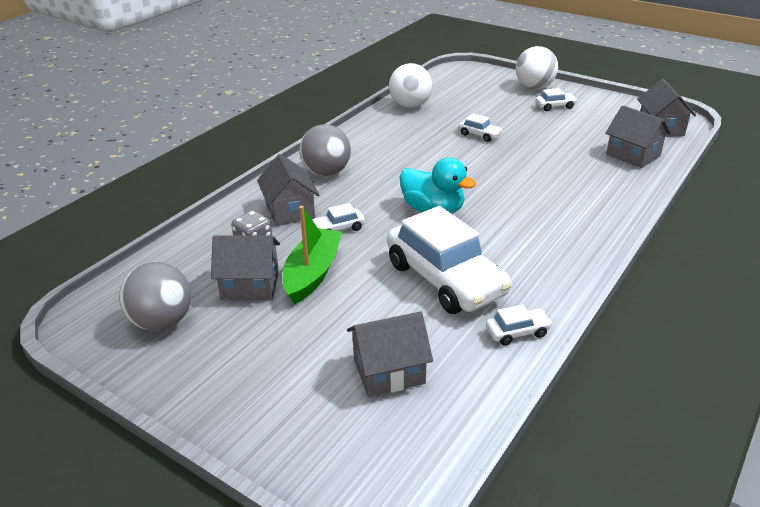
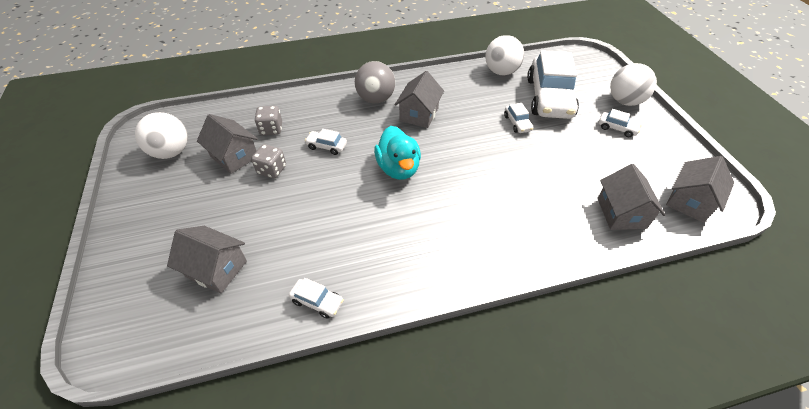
camera: 40 degrees right, 15 degrees up
(162, 321) = (171, 152): grey ball -> white ball
(290, 211) = (319, 116): grey house -> grey house (419, 114)
(312, 273) = (272, 170): green boat -> grey dice
(445, 279) = (333, 227): white car -> white car (549, 98)

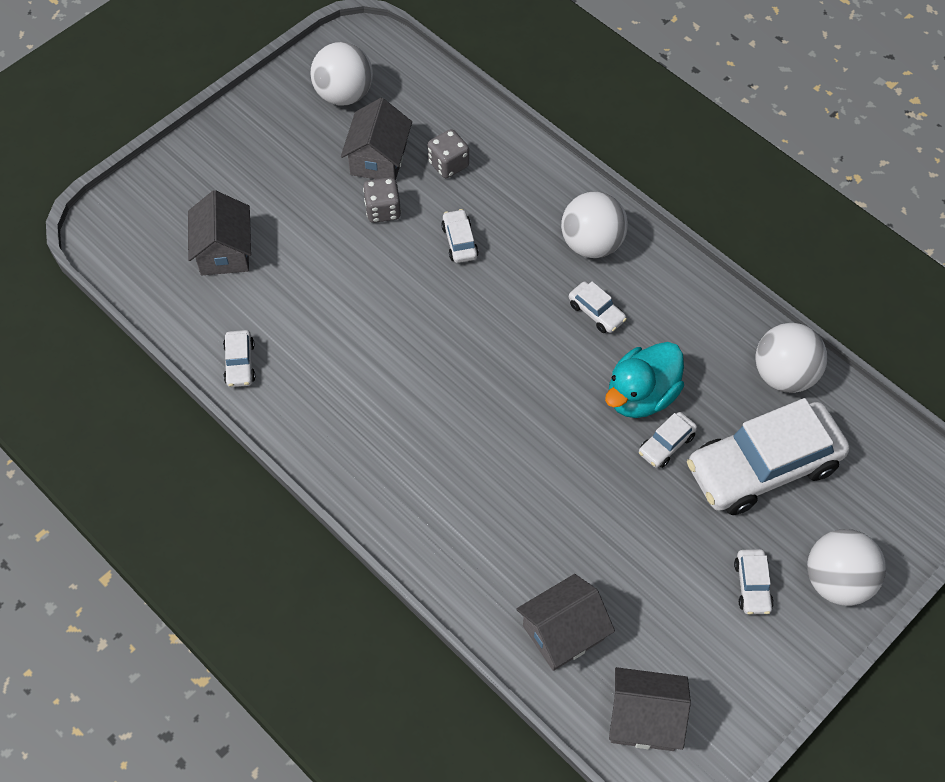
camera: 60 degrees right, 10 degrees up
(376, 99) = (592, 244): grey ball -> white ball
(398, 168) = (474, 340): turquoise duck -> turquoise duck (641, 396)
(419, 114) = (596, 312): grey house -> white car

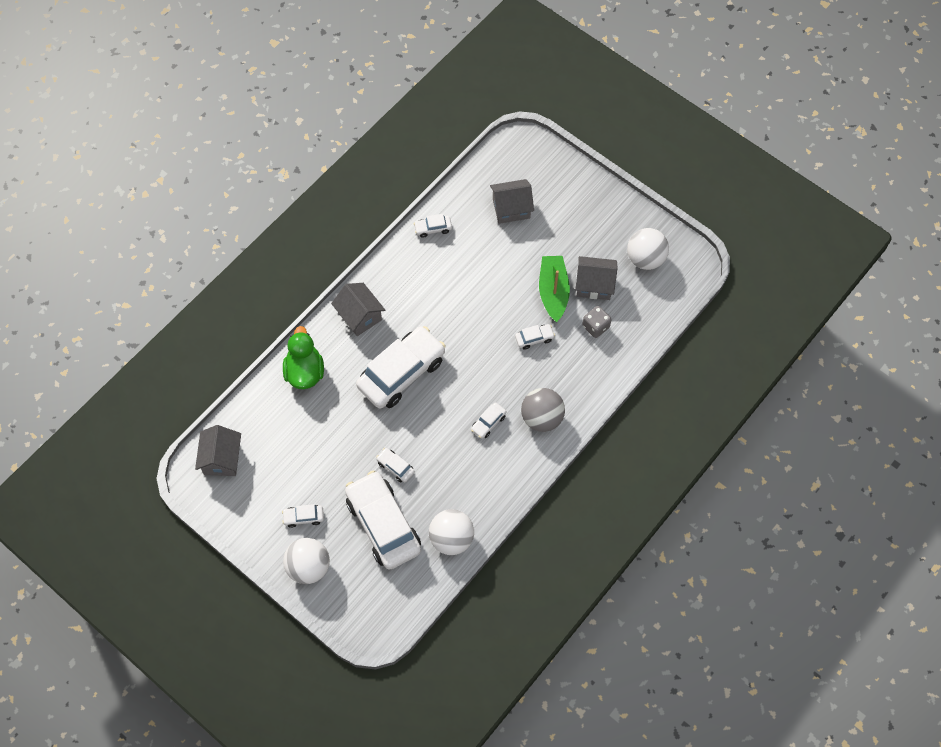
camera: 85 degrees right, 5 degrees up
(383, 210) = (553, 292): grey dice -> green boat
(486, 574) = (305, 372): none -> green duck
(502, 426) = (401, 373): none -> white car
(563, 632) = (271, 414): grey house -> grey house (359, 316)
(592, 244) = (542, 418): white ball -> grey ball
(641, 396) = (429, 451): turquoise duck -> none

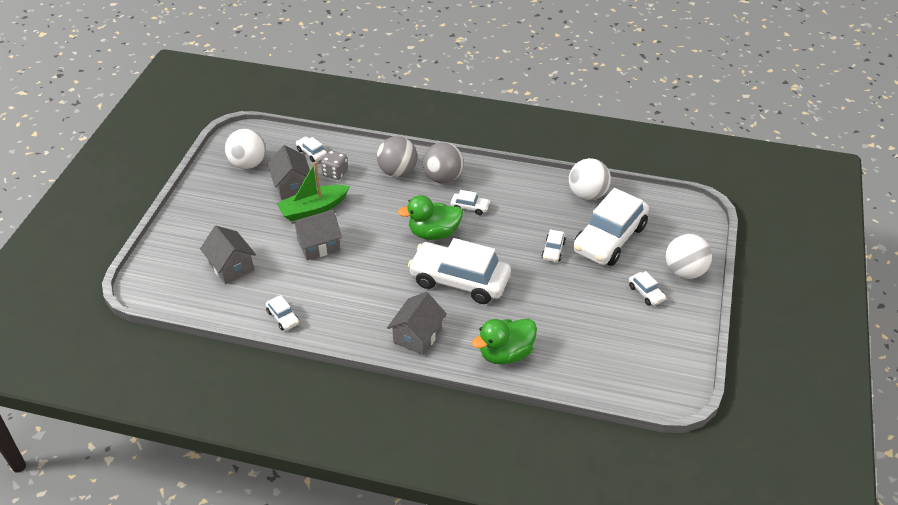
camera: 115 degrees left, 20 degrees down
(222, 458) = (641, 379): grey house -> grey house (318, 245)
(470, 377) = (434, 233): none -> green duck
(534, 338) = (369, 206): white car -> white car (312, 153)
(571, 381) = (398, 172): none -> grey ball

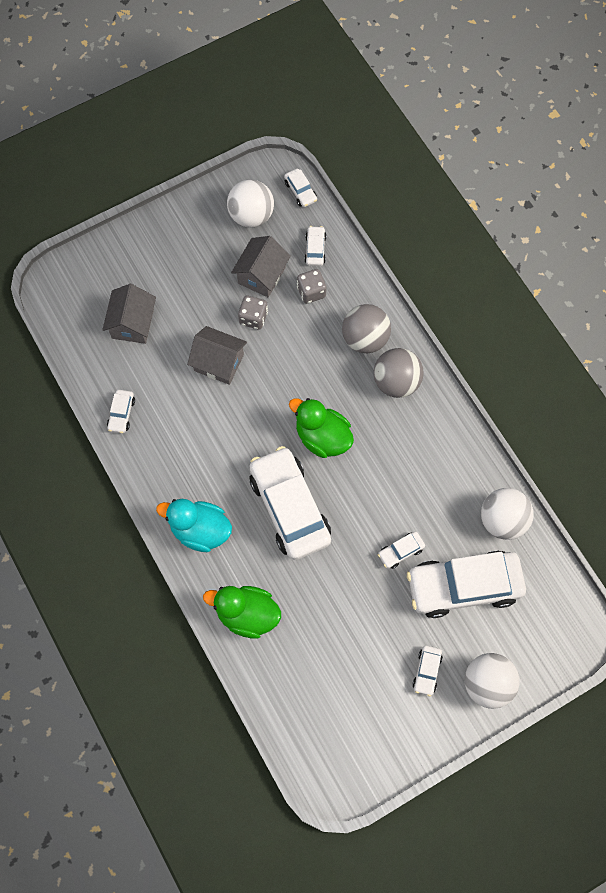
camera: 45 degrees right, 25 degrees up
(313, 209) = (253, 318): green boat -> grey dice
(417, 336) = (200, 530): grey house -> turquoise duck
(470, 207) = (383, 437): white car -> white car (300, 191)

